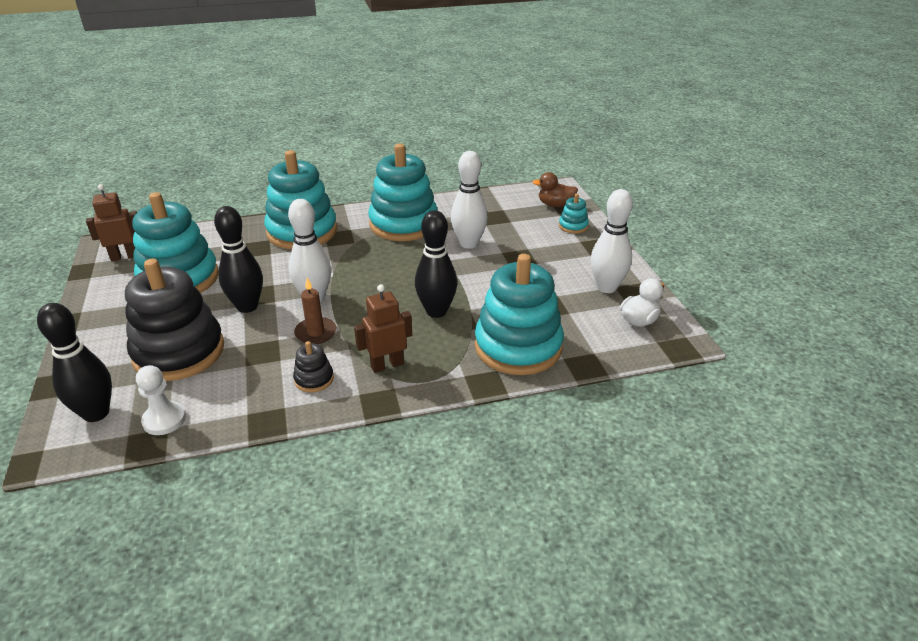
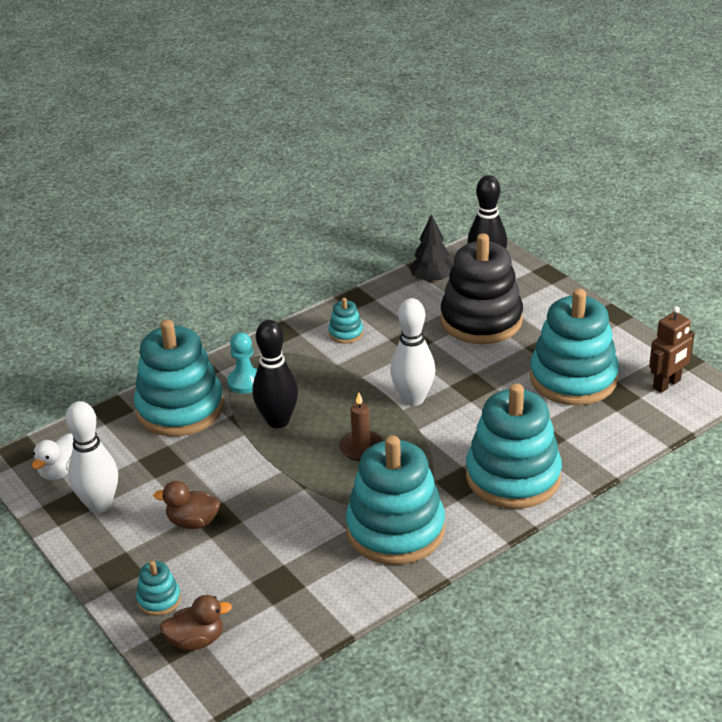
camera: 160 degrees right, 0 degrees up
(164, 420) = (432, 280): white pawn -> black tree
(247, 306) = (470, 372): black bowling pin -> none
(314, 379) = (346, 333): black stacking toy -> turquoise stacking toy
(316, 333) = (379, 368): brown candle -> brown candle (361, 448)
(387, 365) = (292, 360): brown robot -> none
(445, 355) = (245, 382): none -> turquoise pawn
(468, 244) = (290, 522): white bowling pin -> none
(537, 260) = (193, 522): none -> brown duck

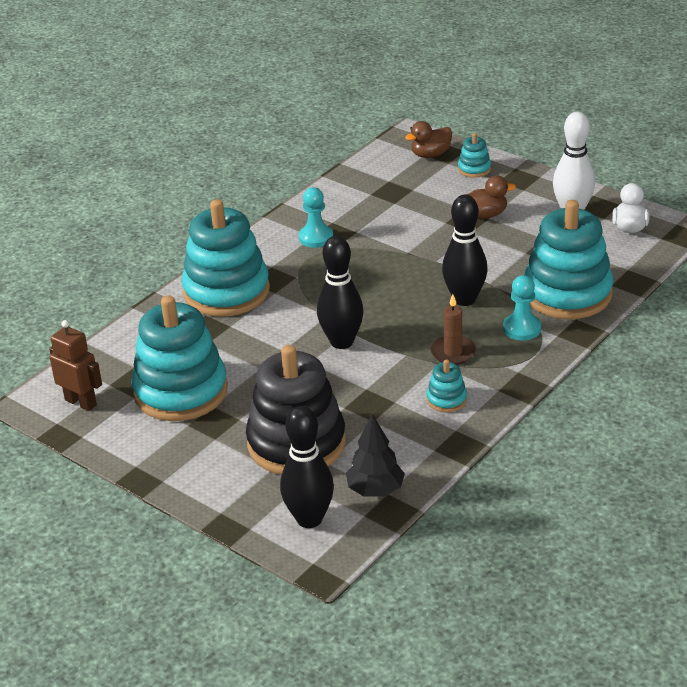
camera: 165 degrees right, 0 degrees up
(361, 448) = (372, 291): brown candle -> brown candle (453, 352)
(395, 530) = (316, 237): turquoise stacking toy -> turquoise pawn
(413, 399) = (342, 342): white bowling pin -> black bowling pin
(667, 384) = (81, 402): brown robot -> brown robot turned 90 degrees clockwise

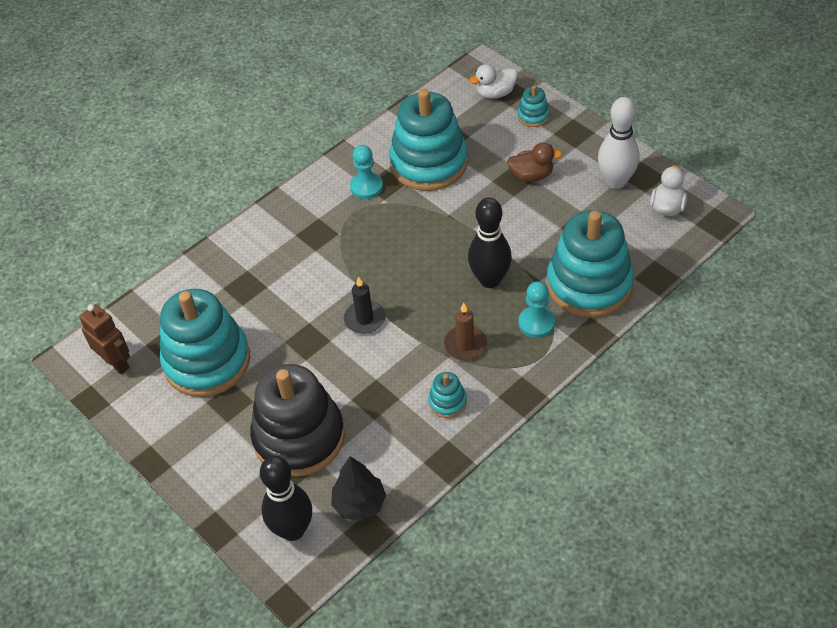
camera: 10 degrees right, 15 degrees up
(226, 291) = (271, 244): turquoise stacking toy -> turquoise stacking toy (429, 163)
(342, 342) = (365, 319): black bowling pin -> black candle
(430, 154) = (495, 93): brown duck -> white duck

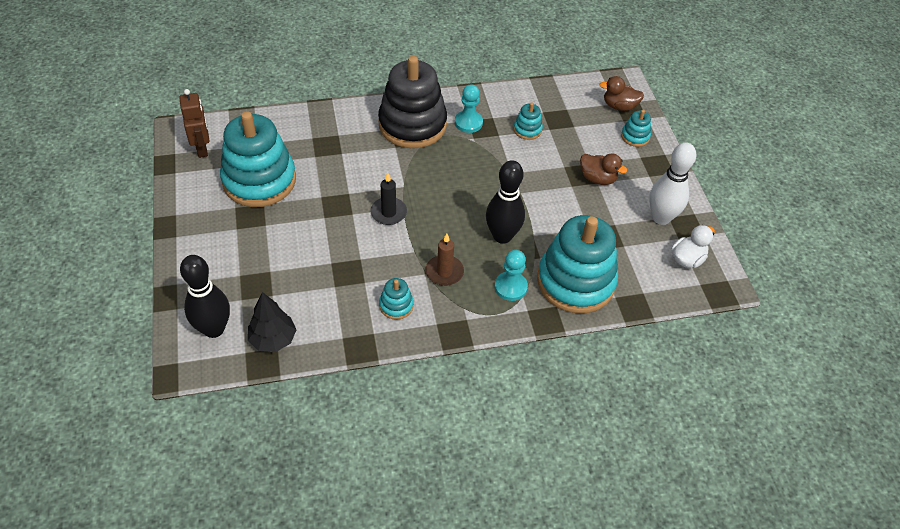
camera: 25 degrees right, 0 degrees up
(299, 437) = (273, 268): black stacking toy -> black stacking toy (412, 125)
(429, 163) = (527, 130): turquoise stacking toy -> turquoise stacking toy, size x0.42
(495, 93) = (619, 106): white duck -> brown duck

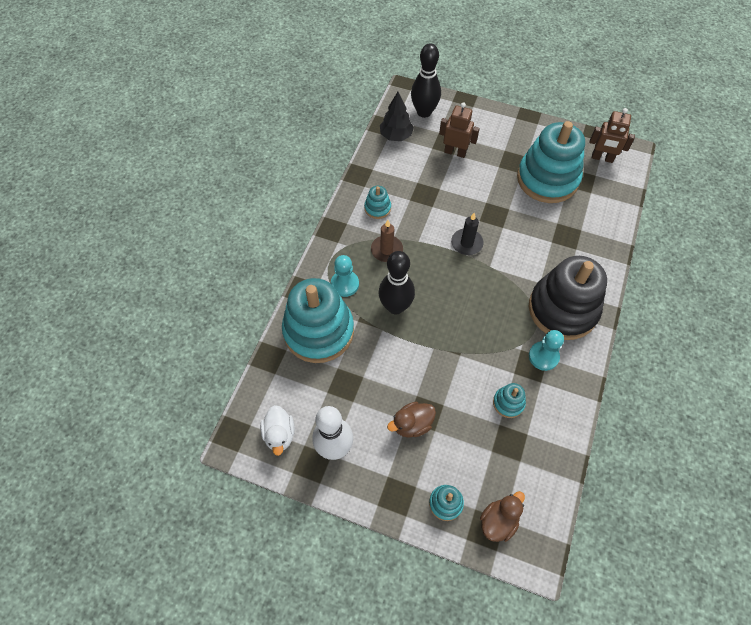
camera: 125 degrees right, 10 degrees up
(266, 270) = (455, 152): none -> brown robot

